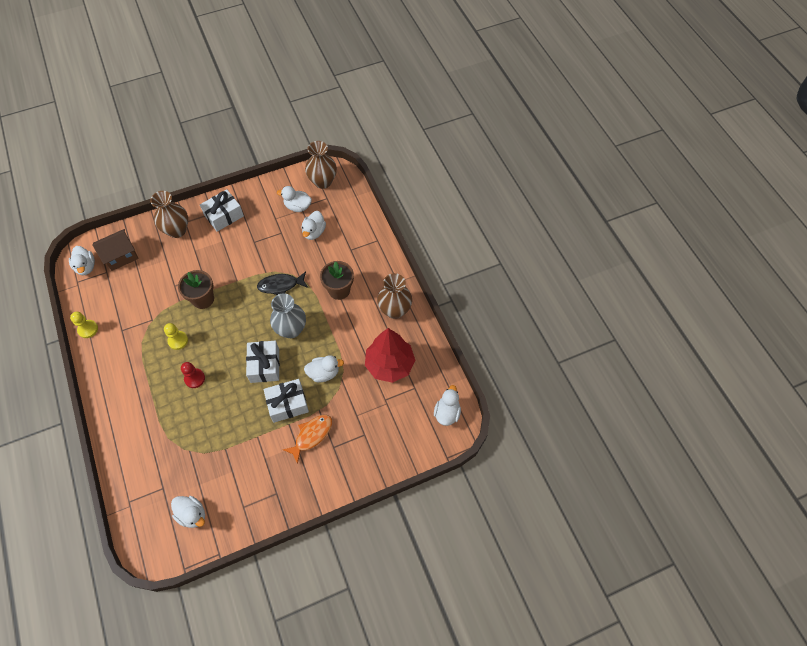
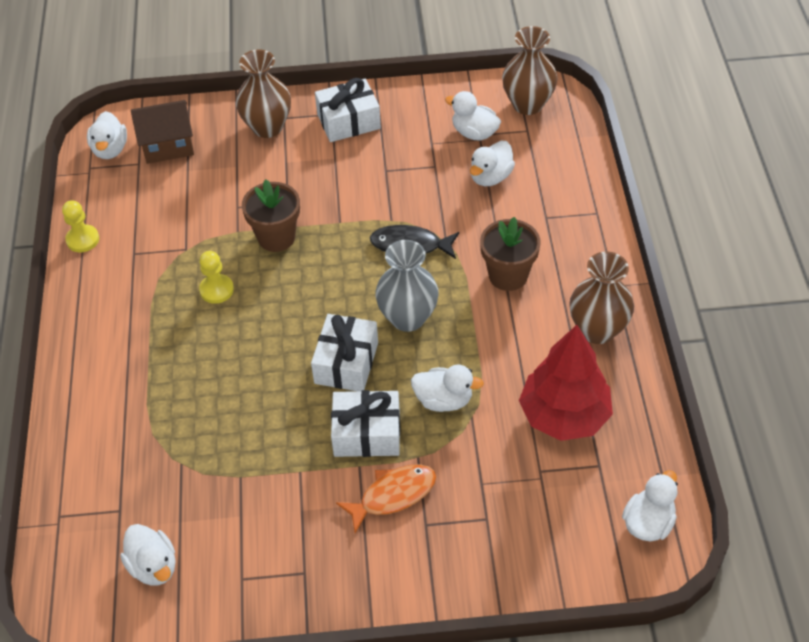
camera: 20 degrees right, 10 degrees down
(194, 378) = (225, 354): red pawn -> none

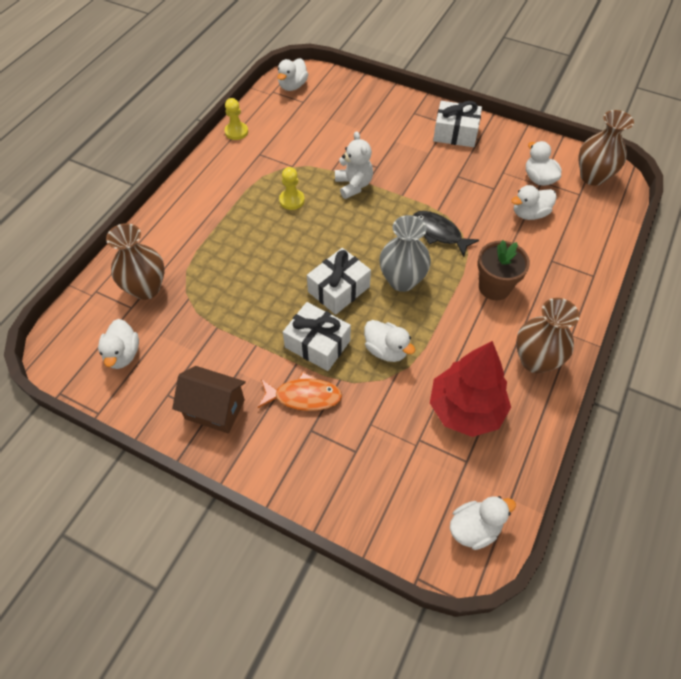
camera: 30 degrees right, 5 degrees up
(168, 146) = (328, 99): brown house -> brown house (215, 409)
(267, 127) = (399, 114): brown vase -> brown vase (146, 288)
(276, 237) = (353, 185): brown flower pot -> white teddy bear

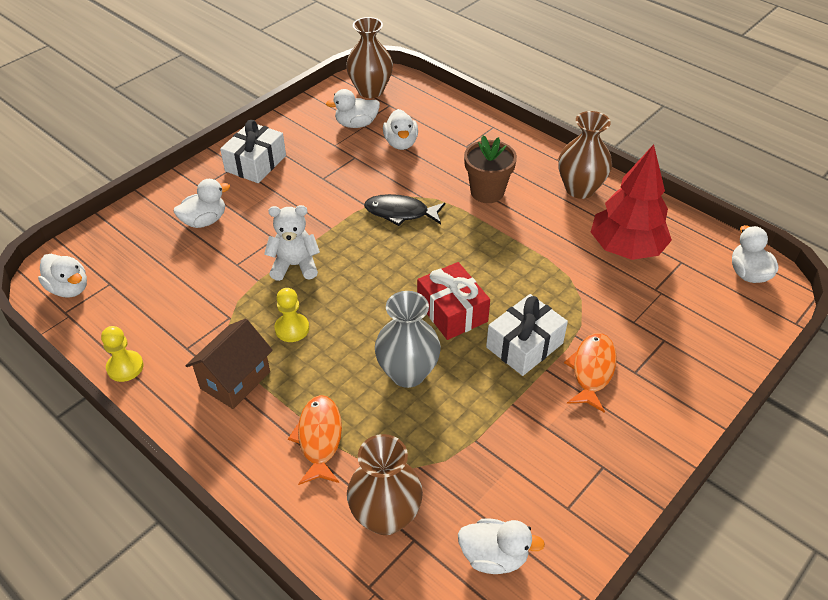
camera: 75 degrees left, 10 degrees down
(201, 239) = (319, 438): none -> orange fish
(215, 409) = (596, 458): brown house -> brown house (235, 380)
(339, 289) = (452, 311): white gift -> red gift
(386, 350) = (545, 289): white duck -> white duck (204, 221)
(402, 280) = (456, 256): grey vase -> grey vase (407, 373)
(439, 233) = (400, 213): black fish -> black fish turned 45 degrees clockwise

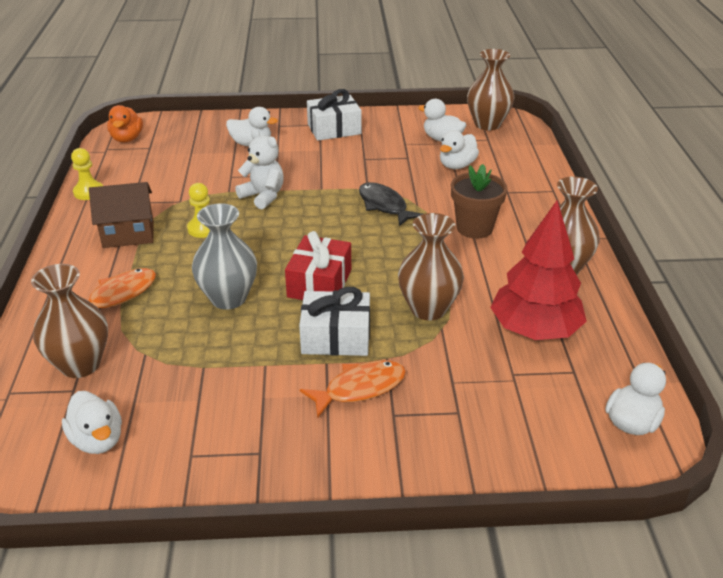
camera: 45 degrees right, 10 degrees down
(69, 288) = (127, 139): white duck -> orange duck
(548, 278) = (428, 309): none -> brown vase

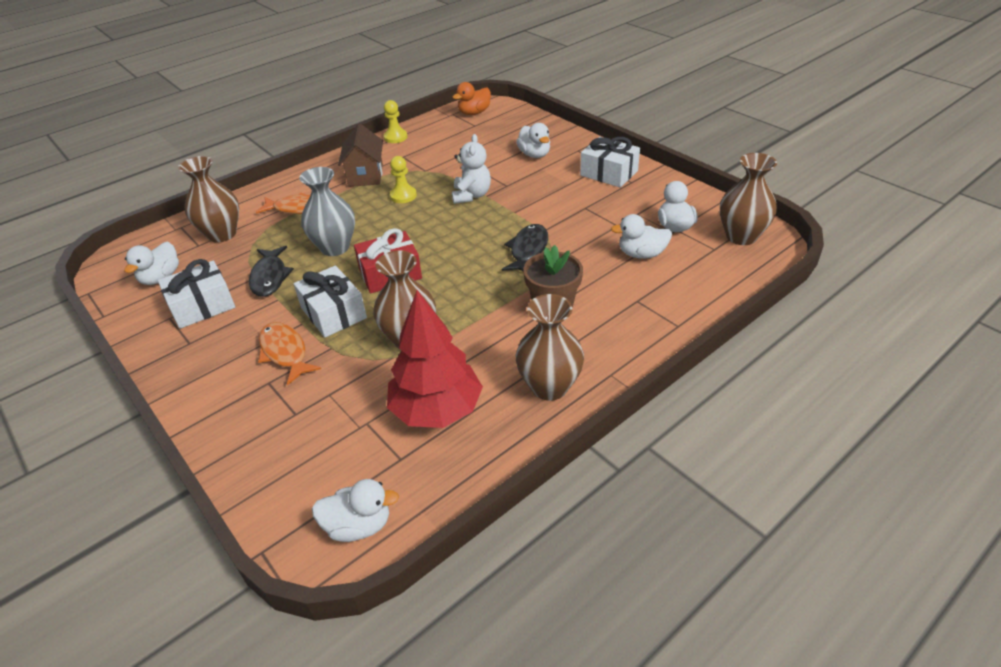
camera: 55 degrees right, 5 degrees up
(128, 234) = (365, 175): brown house -> brown house turned 45 degrees clockwise
(203, 422) = (202, 306): none -> white gift
(219, 357) = (270, 277): none -> black fish
(360, 388) = (285, 352): orange fish -> orange fish turned 150 degrees counterclockwise

